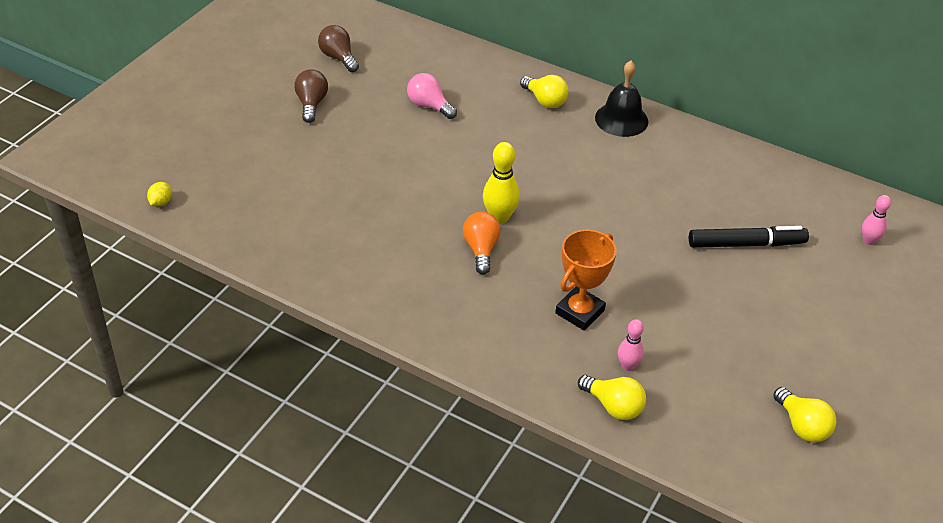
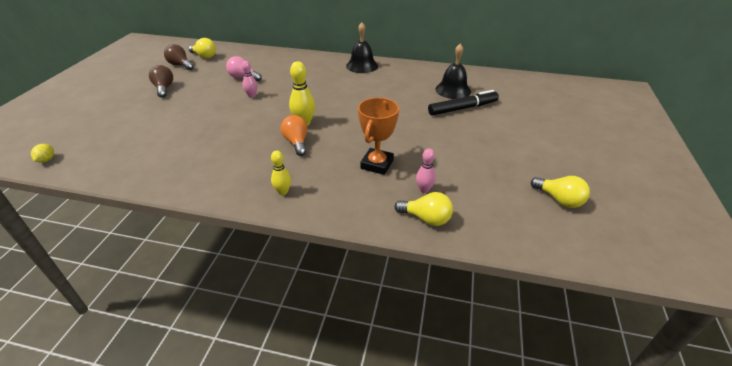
camera: 15 degrees left, 5 degrees down
(446, 323) = (283, 192): none -> yellow bowling pin
(545, 101) = (314, 65): yellow light bulb -> yellow light bulb (204, 56)
(748, 204) = (453, 90): none -> black bell
(869, 241) = (529, 94): pink bowling pin -> pink bowling pin (252, 96)

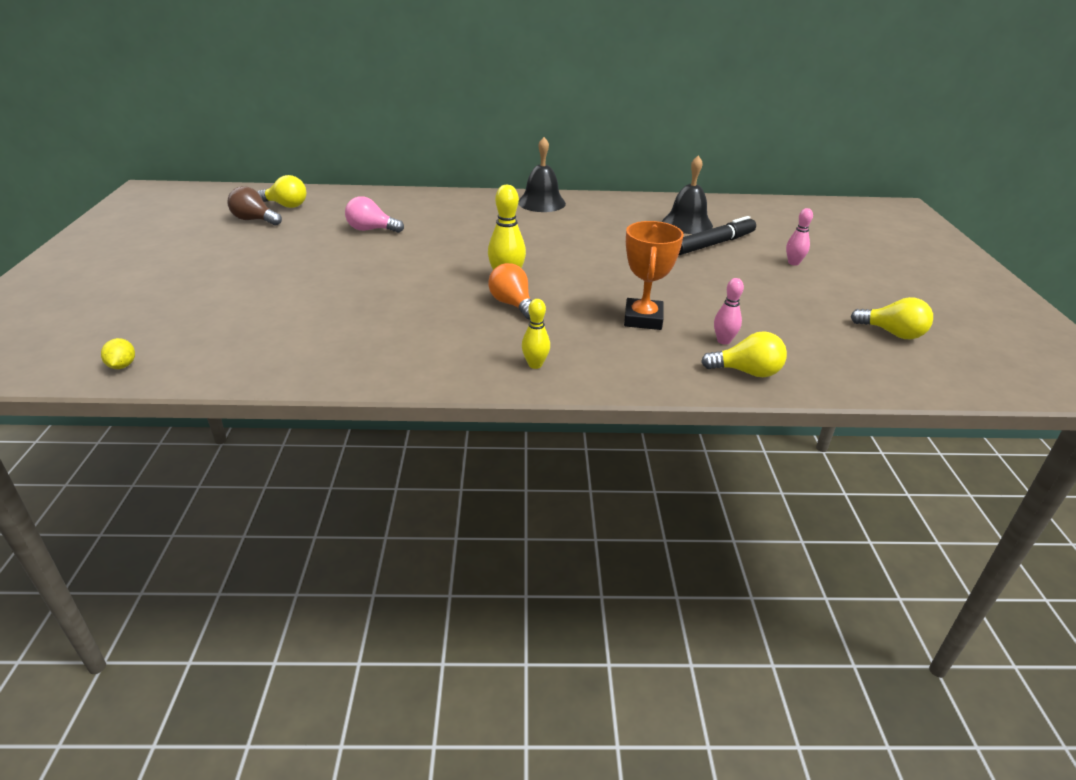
camera: 15 degrees left, 5 degrees down
(164, 88) = (251, 253): brown light bulb -> none
(252, 96) = (402, 252): pink bowling pin -> pink bowling pin (793, 263)

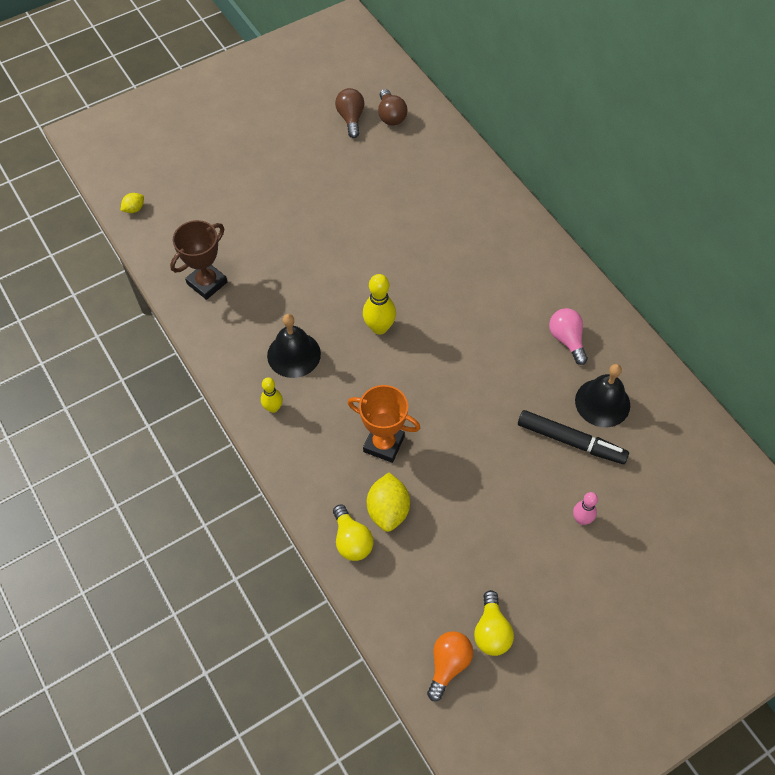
camera: 60 degrees right, 25 degrees up
(286, 205) = (391, 116): yellow light bulb -> brown light bulb
(313, 352) = (207, 283): none -> brown trophy
(371, 230) = (394, 195): pink light bulb -> pink light bulb (567, 340)
(512, 304) = (344, 352): orange light bulb -> orange light bulb (448, 665)
(541, 203) = (550, 271): black bell -> black bell (294, 354)
(643, 319) = (383, 444): orange trophy -> orange trophy turned 45 degrees clockwise
(723, 341) = (388, 510): pink bowling pin -> yellow lemon

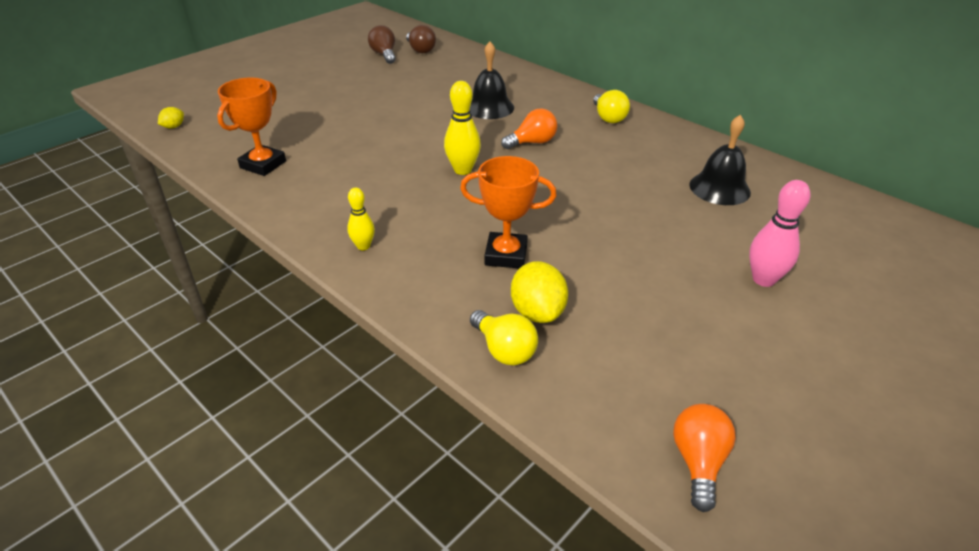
camera: 15 degrees left, 20 degrees down
(207, 283) = (263, 164): brown trophy -> orange trophy
(294, 354) = (375, 201): black bell -> black bell (489, 107)
(455, 300) = (532, 142): none -> orange light bulb
(491, 631) = (731, 409): yellow light bulb -> yellow light bulb (608, 118)
(567, 340) = (655, 152): pink light bulb -> none
(571, 441) = (708, 220): black marker -> none
(581, 519) = (763, 279): pink bowling pin -> pink bowling pin, size x1.59

